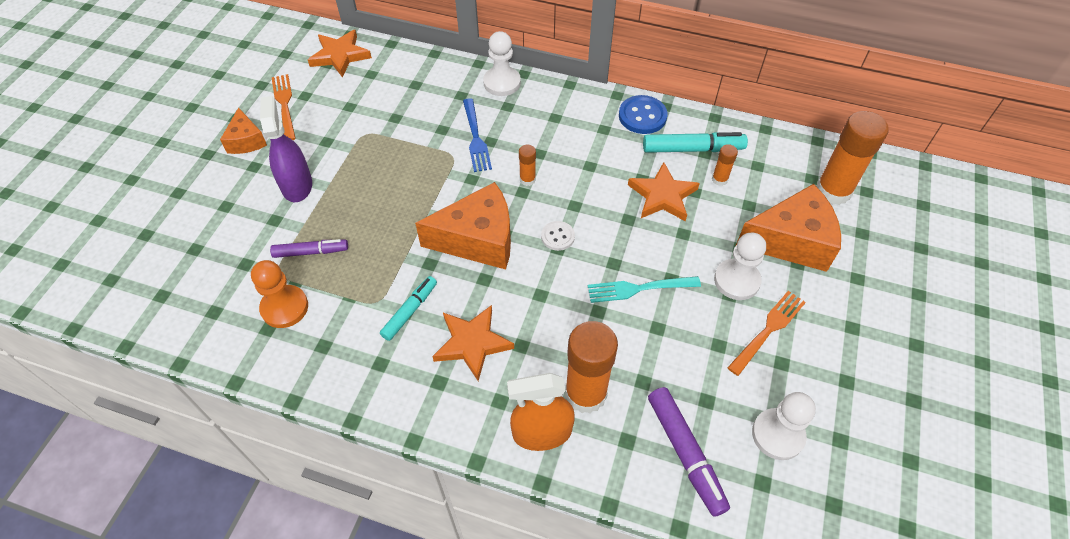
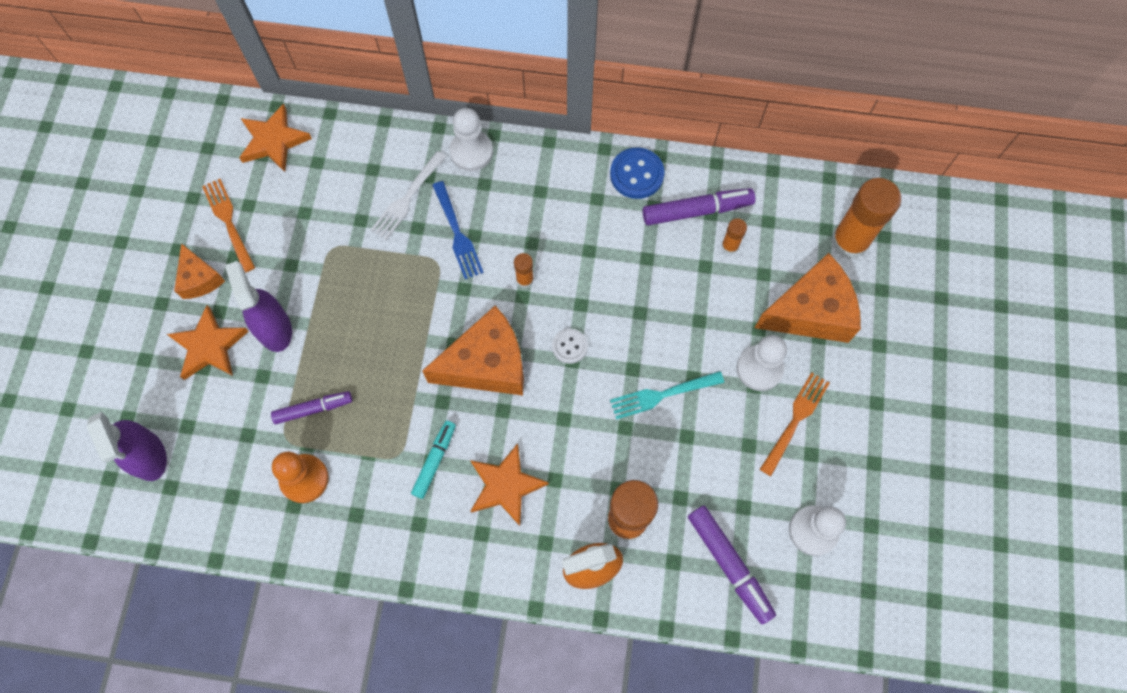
camera: 10 degrees left, 15 degrees up
(152, 267) = (148, 456): none -> purple spray bottle
(439, 107) = (407, 197): none -> white fork
(662, 196) = (672, 277): orange star -> orange star (209, 346)
(693, 149) = (697, 211): turquoise marker -> purple marker

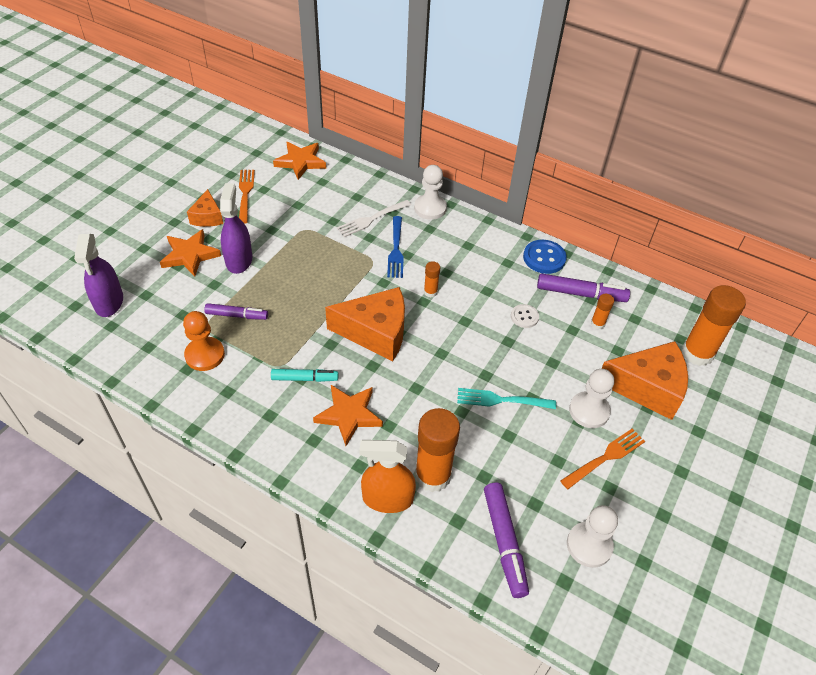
camera: 20 degrees right, 20 degrees down
(435, 460) = (305, 379): turquoise marker -> turquoise marker turned 45 degrees clockwise
(569, 346) = (443, 343): white button -> white button (524, 317)

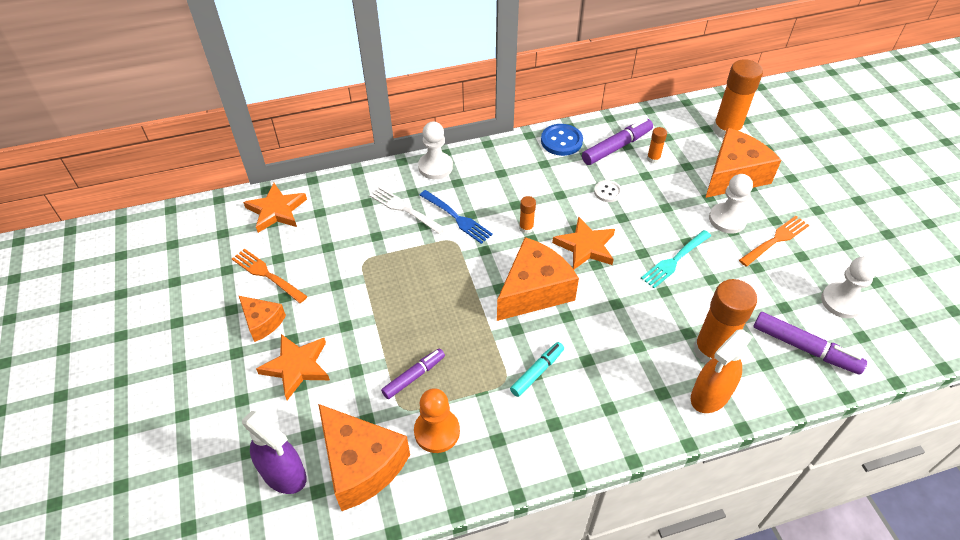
camera: 45 degrees left, 0 degrees up
(147, 334) = (361, 464): none -> orange cheese
(239, 260) = (347, 332): purple spray bottle -> none
(349, 415) = (604, 366): orange star -> orange star (585, 246)
(372, 219) = (405, 209): white fork -> white fork turned 120 degrees clockwise
(605, 458) = (775, 240): orange fork -> orange fork turned 45 degrees clockwise

